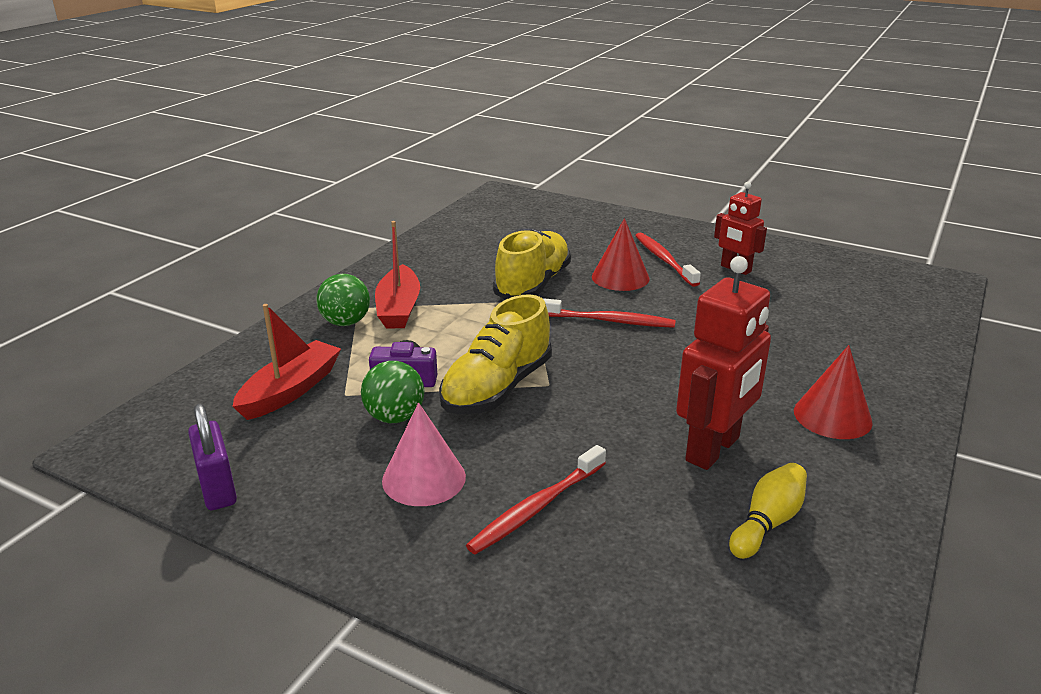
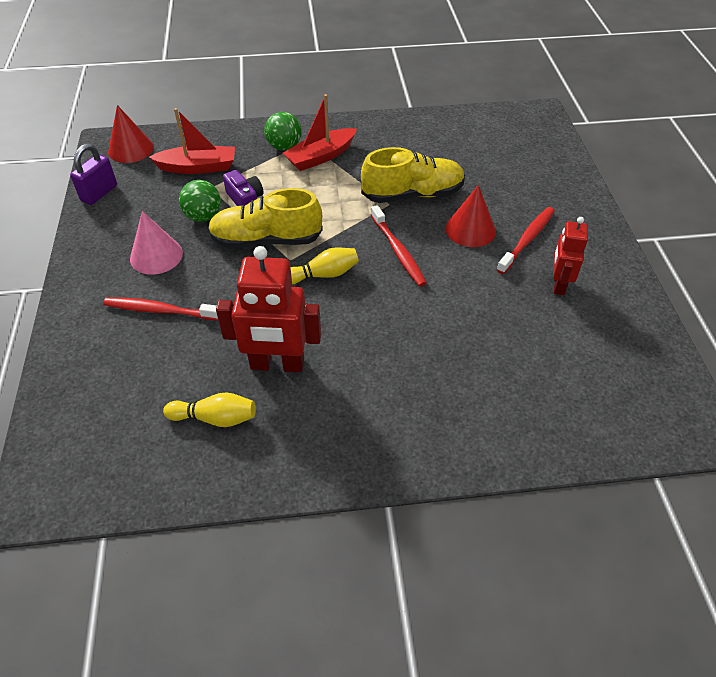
camera: 55 degrees right, 20 degrees up
(597, 373) = (323, 274): none -> yellow bowling pin
(832, 416) = (371, 415): red cone -> red cone (130, 149)

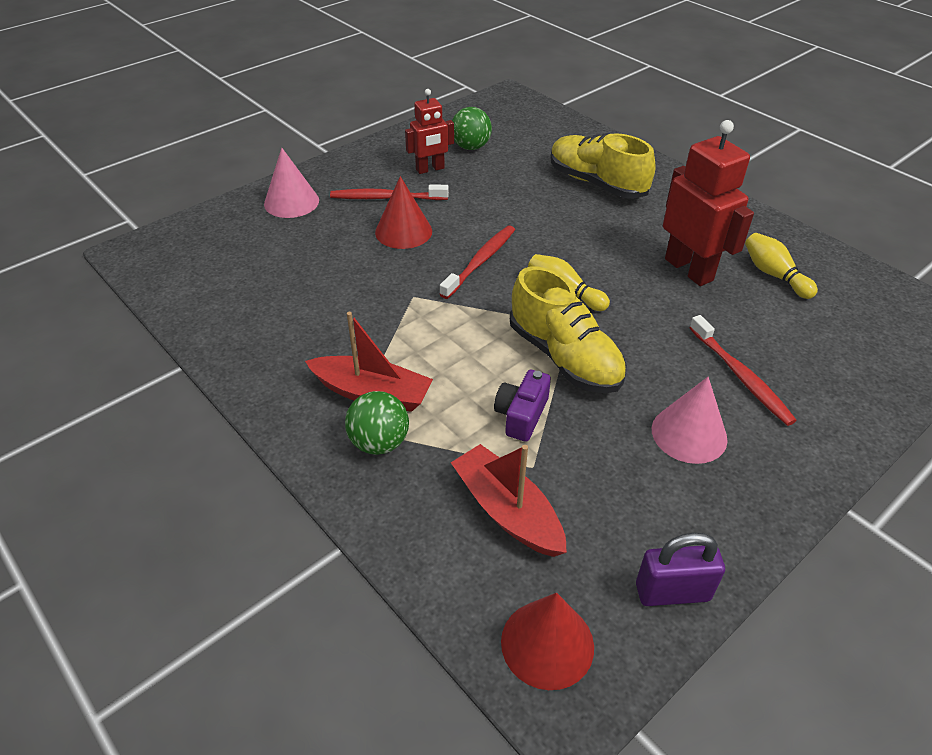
camera: 125 degrees left, 5 degrees down
(203, 216) = (588, 435): green ball -> green ball (471, 147)
(412, 194) = (381, 286): yellow shoe -> yellow shoe (596, 183)
(556, 190) = (291, 202): none -> pink cone

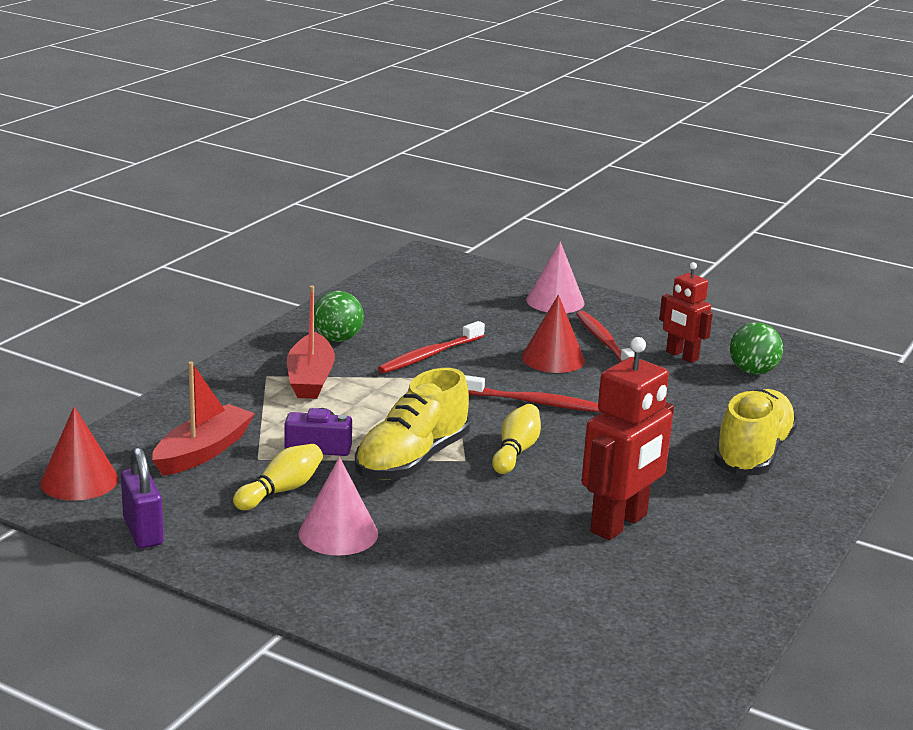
camera: 70 degrees right, 20 degrees down
(379, 442) = (254, 390): green ball -> green ball (337, 339)
(740, 376) = (443, 562): red toothbrush -> red toothbrush (429, 355)
(774, 275) = (656, 584): yellow bowling pin -> yellow bowling pin (281, 491)

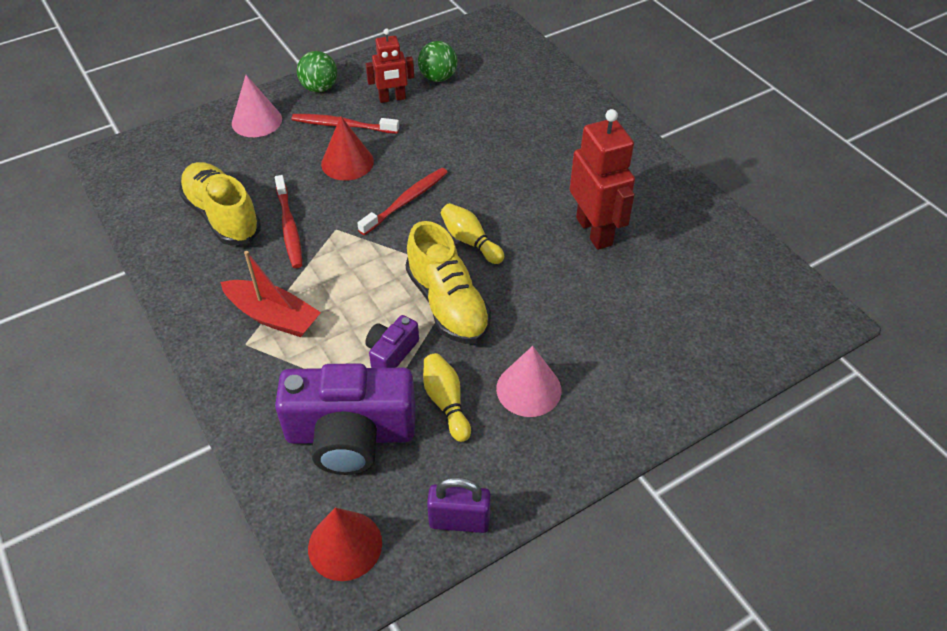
camera: 60 degrees left, 25 degrees up
(203, 451) = (350, 434): red boat -> purple camera
(337, 339) = (216, 272): green ball -> green ball (319, 88)
(753, 454) = (543, 130): yellow shoe -> yellow shoe (222, 216)

